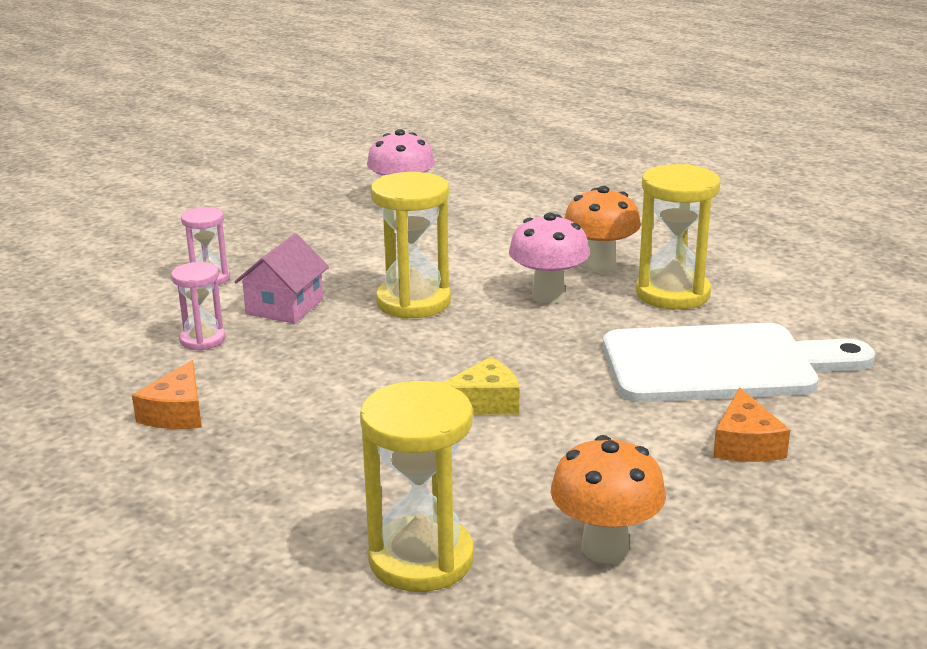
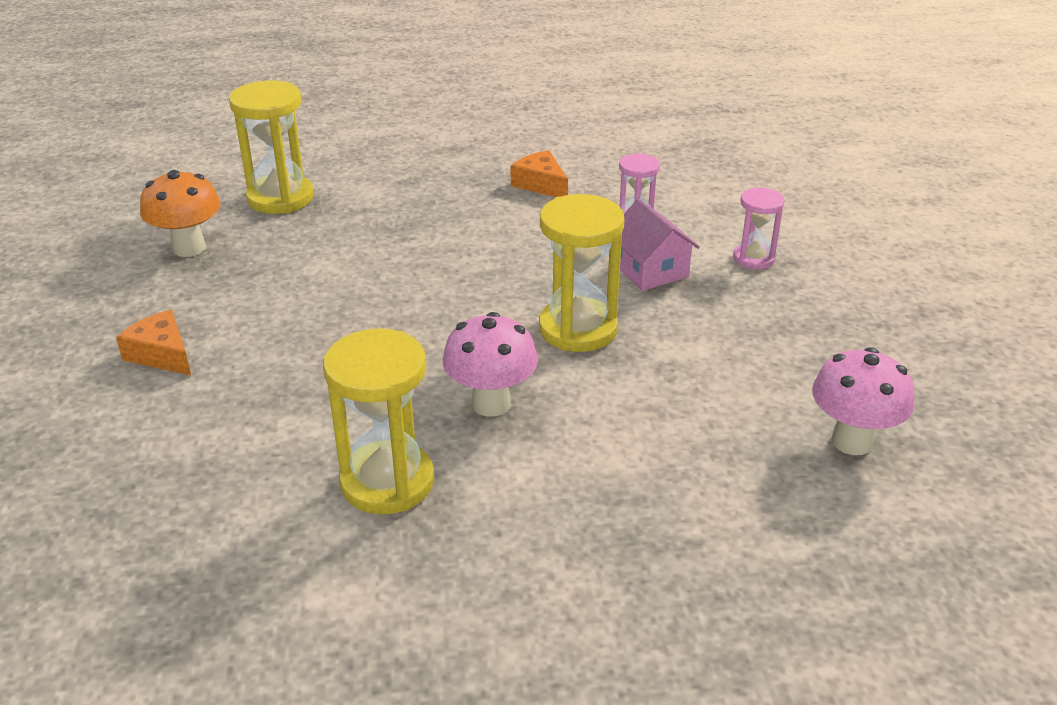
camera: 130 degrees right, 10 degrees up
(484, 403) = (381, 284): yellow cheese -> none
(600, 266) = (508, 477): orange mushroom -> none
(720, 364) = (249, 417): white cutting board -> none

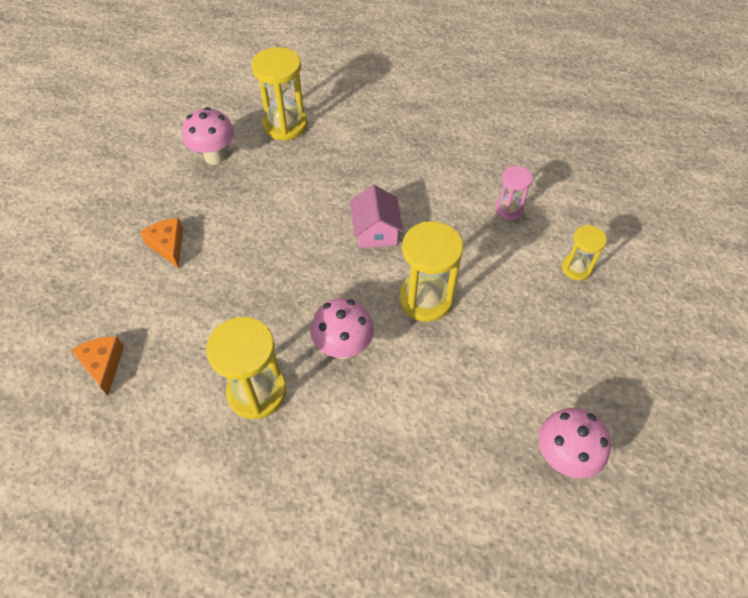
camera: 20 degrees right, 20 degrees up
(189, 248) = (215, 157): orange mushroom -> pink mushroom
(541, 184) = (459, 155): orange cheese -> orange cheese (103, 365)
(650, 270) = (498, 259): pink house -> pink house (376, 231)
(753, 258) = (576, 268): pink hourglass -> yellow hourglass

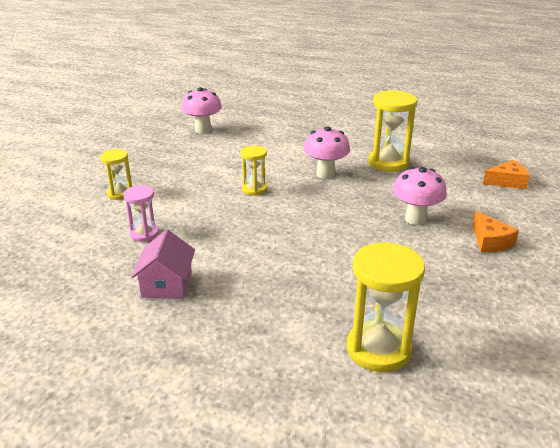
camera: 170 degrees left, 25 degrees down
(103, 365) = (507, 182): orange cheese -> orange cheese turned 90 degrees counterclockwise
(215, 157) = (469, 318): pink mushroom -> pink mushroom (415, 219)
(376, 231) = (282, 231): pink house -> pink house (167, 284)
(425, 299) = (254, 189): yellow hourglass -> yellow hourglass, size x0.57

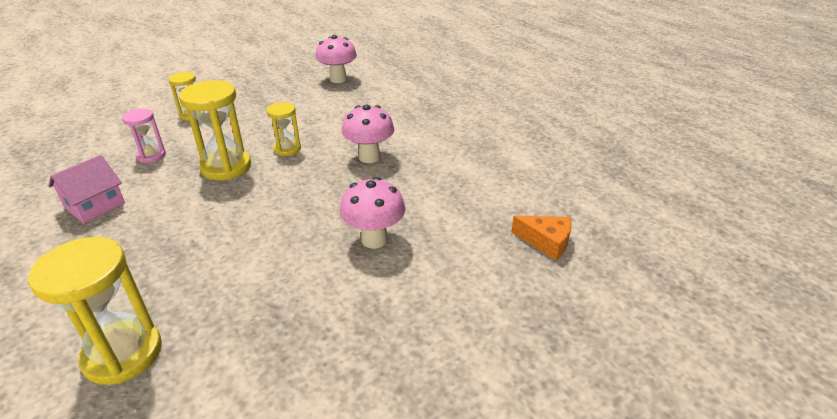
camera: 35 degrees right, 5 degrees up
(388, 163) = (448, 168): yellow hourglass -> yellow hourglass (226, 167)
(490, 241) = (407, 302): orange cheese -> none

